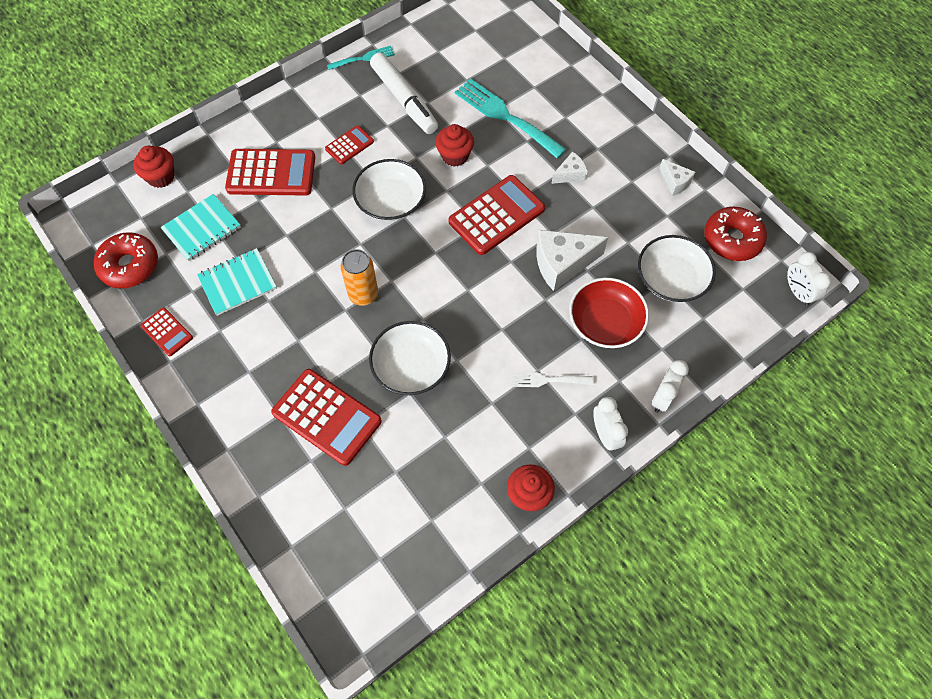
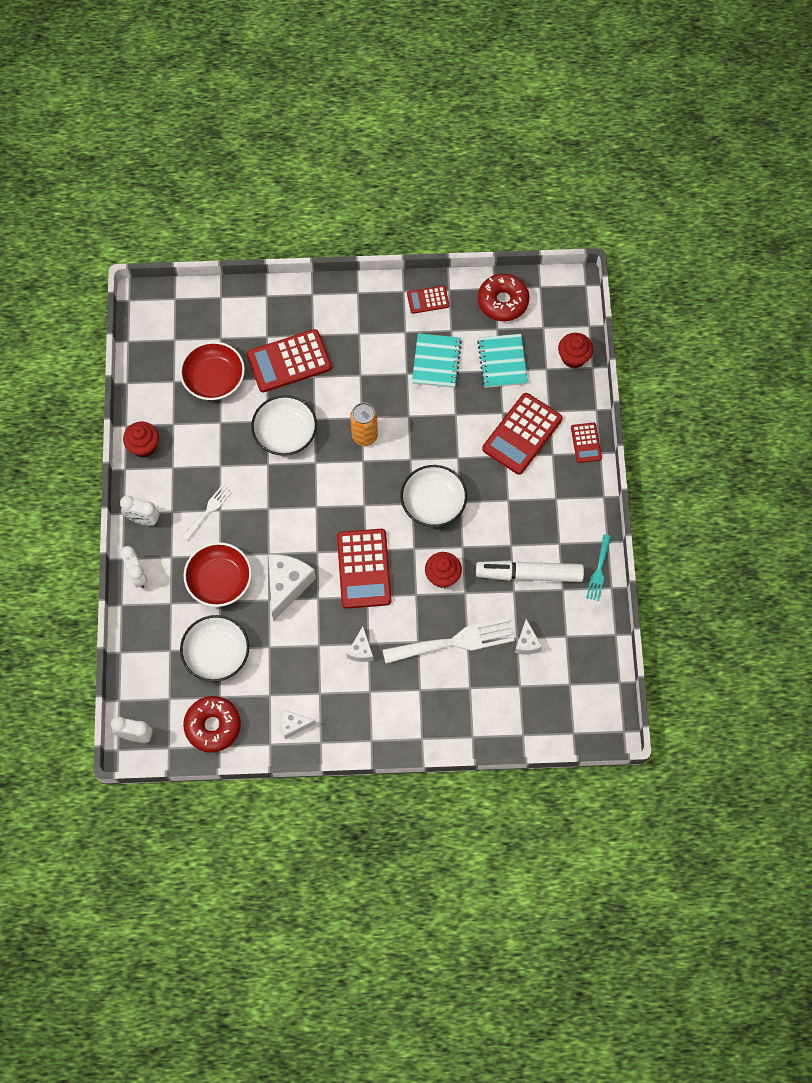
camera: 125 degrees right, 5 degrees up
(349, 145) = (510, 505): red calculator -> red calculator (586, 443)
(399, 479) = (214, 378): none -> red bowl
(465, 71) = (527, 643): none -> white cheese
(505, 116) = (455, 642): turquoise fork -> white fork

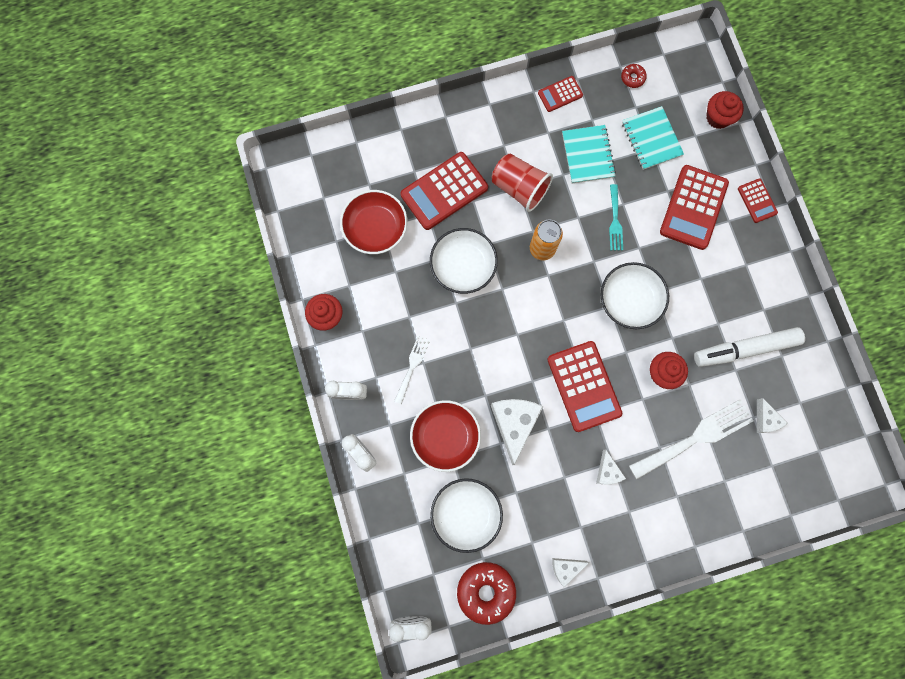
camera: 15 degrees left, 10 degrees up
(361, 376) = (519, 188): none -> red cup
(503, 301) = (632, 78): red donut -> red donut, size x0.48
(599, 571) = (810, 327): turquoise fork -> turquoise fork (615, 221)

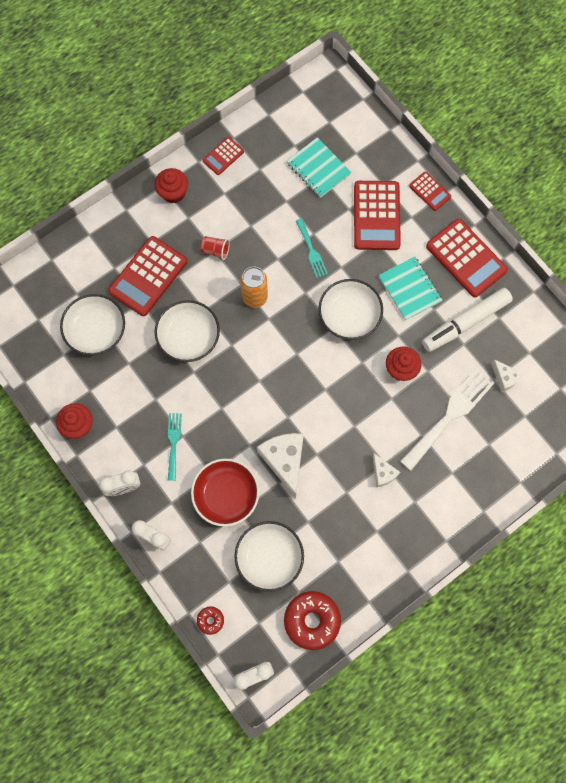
camera: 20 degrees left, 5 degrees down
(375, 228) = (96, 330): red bowl -> white bowl
(412, 366) = (173, 442): white fork -> turquoise fork
(519, 188) = (215, 250): red cup -> red cup, size x0.52
(565, 568) = (376, 573): white cheese -> none
(584, 386) = (335, 405): red calculator -> red calculator (466, 258)
(588, 155) = (267, 201): turquoise notebook -> turquoise notebook (409, 289)
(632, 78) = (283, 121): red donut -> red donut (210, 620)
(718, 117) = (370, 131): red cupcake -> red cupcake (173, 193)

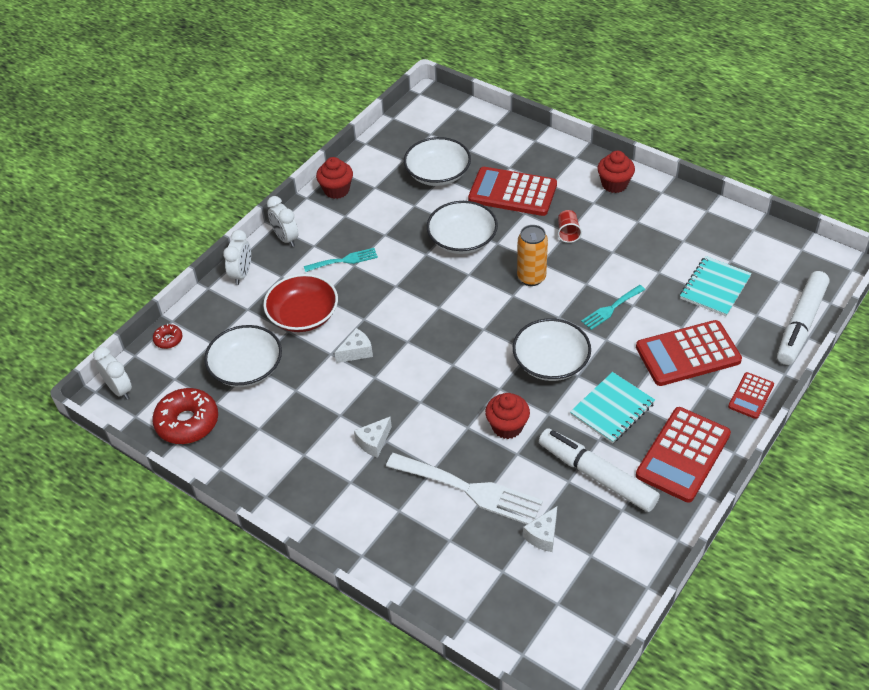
camera: 75 degrees right, 25 degrees down
(223, 156) = (679, 208): red calculator -> none
(284, 461) = (356, 352): white cheese -> white cheese, size x0.54
(376, 128) = (800, 324): none -> white marker

